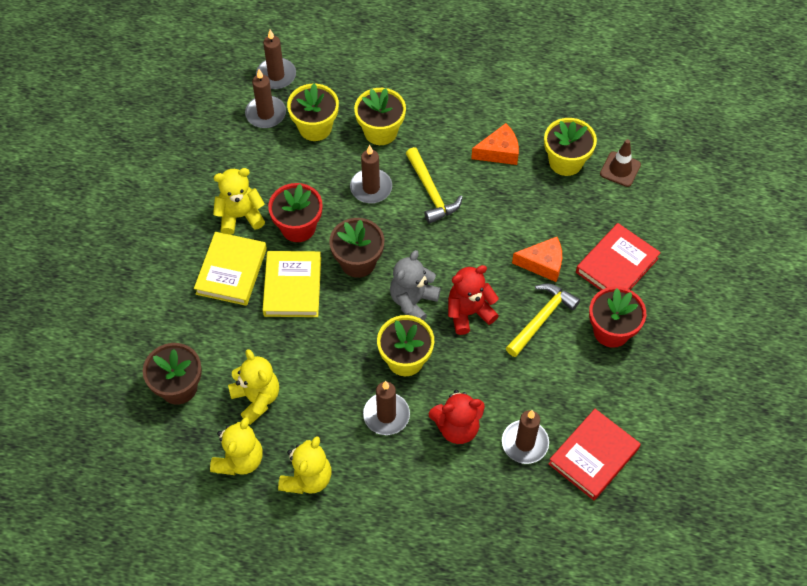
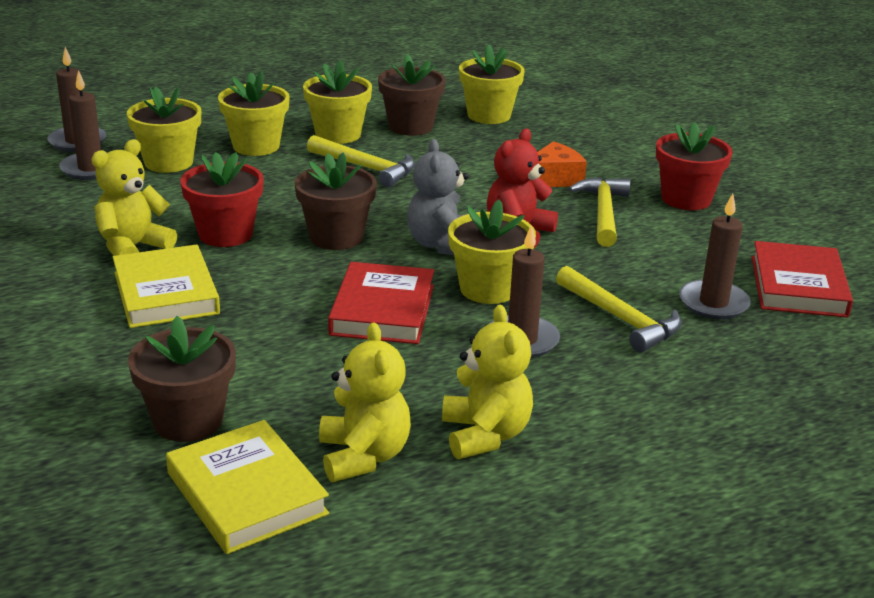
camera: 35 degrees left, 30 degrees down
(256, 398) = (324, 389): yellow teddy bear -> none
(292, 286) = (269, 280): yellow book -> yellow book (246, 493)
(371, 188) = (289, 183): brown candle -> none
(443, 140) = (338, 134): none -> yellow flower pot
(457, 427) = (621, 319): red teddy bear -> yellow hammer
(499, 152) = (410, 126): orange cheese -> brown flower pot
(617, 265) = (629, 159): red book -> red book (382, 310)
(620, 169) = (549, 107): brown traffic cone -> none

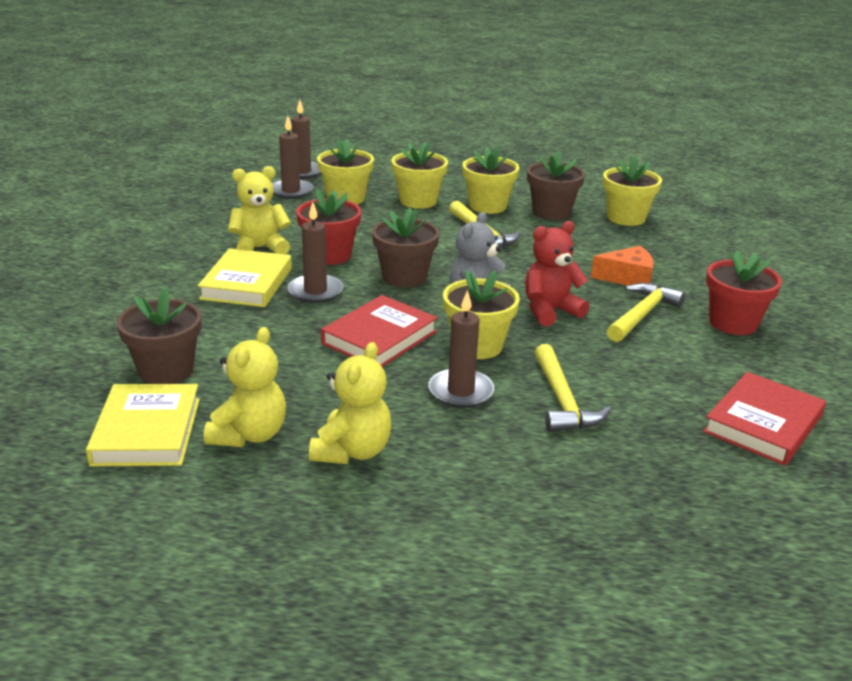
camera: 30 degrees right, 0 degrees up
(713, 303) = (662, 413): brown candle -> brown candle (315, 291)

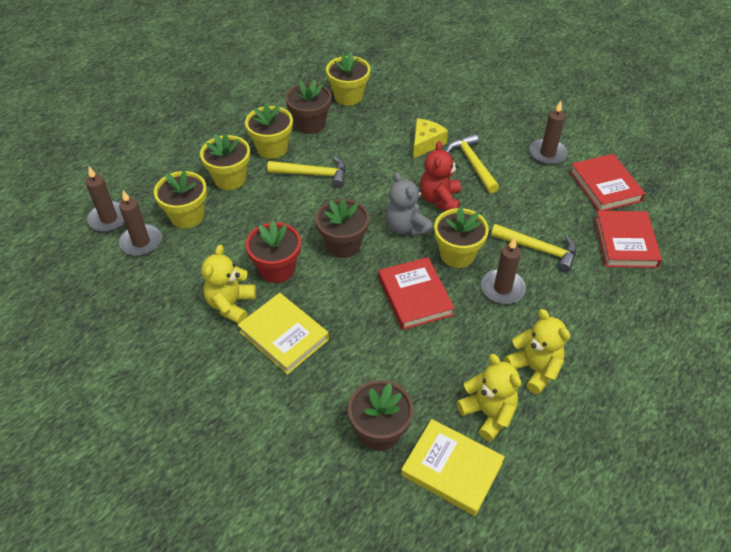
camera: 55 degrees left, 20 degrees up
(315, 291) = (326, 301): brown candle -> brown candle (547, 153)
(627, 278) = (425, 143): orange cheese -> yellow cheese
(676, 471) = (625, 242): none -> red book
(733, 323) = (506, 134): red flower pot -> none

